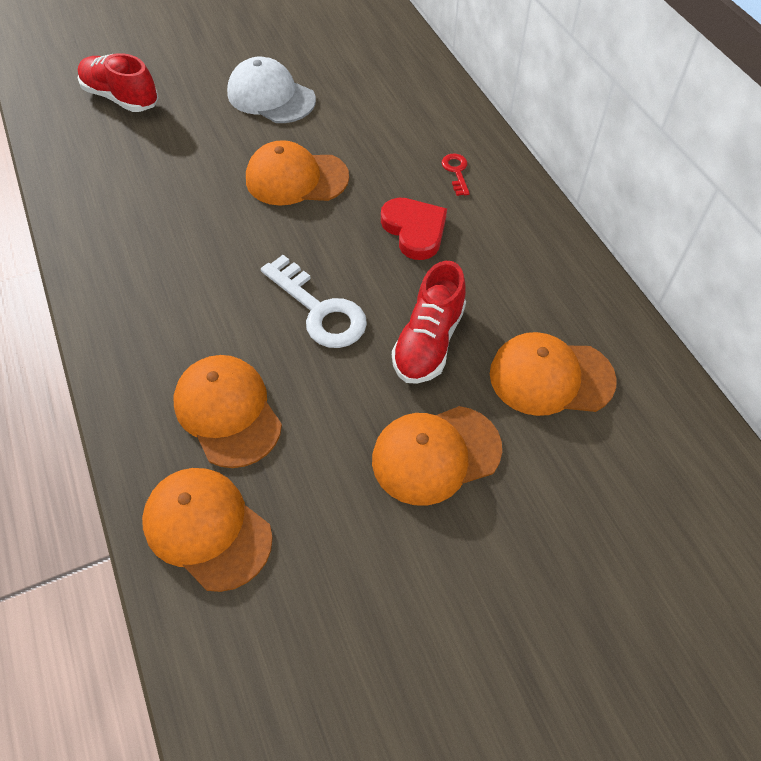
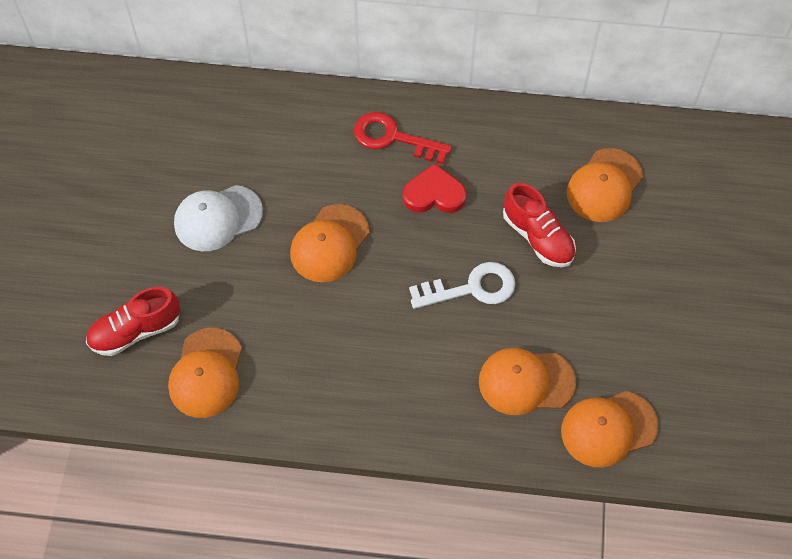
camera: 60 degrees left, 5 degrees up
(435, 454) = (624, 278): orange cap -> orange cap (206, 373)
(456, 171) = (393, 138): red key -> red key, size x2.00

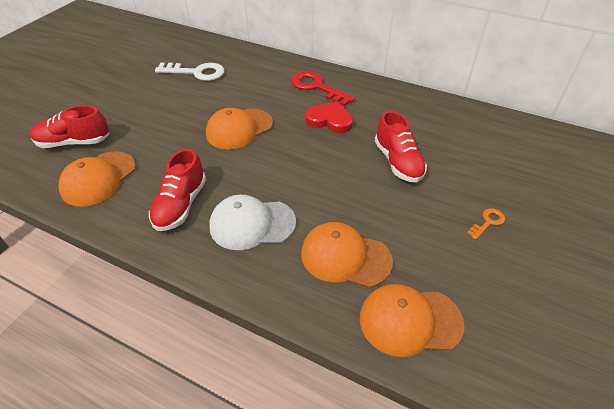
camera: 20 degrees right, 15 degrees down
(218, 218) = (175, 99): white cap -> white cap (252, 224)
(324, 376) = (181, 205): none -> red shoe
(471, 288) = (330, 180): white key -> white key (196, 72)
(604, 185) = (464, 144): orange cap -> none
(653, 291) = (488, 222): none -> orange key

